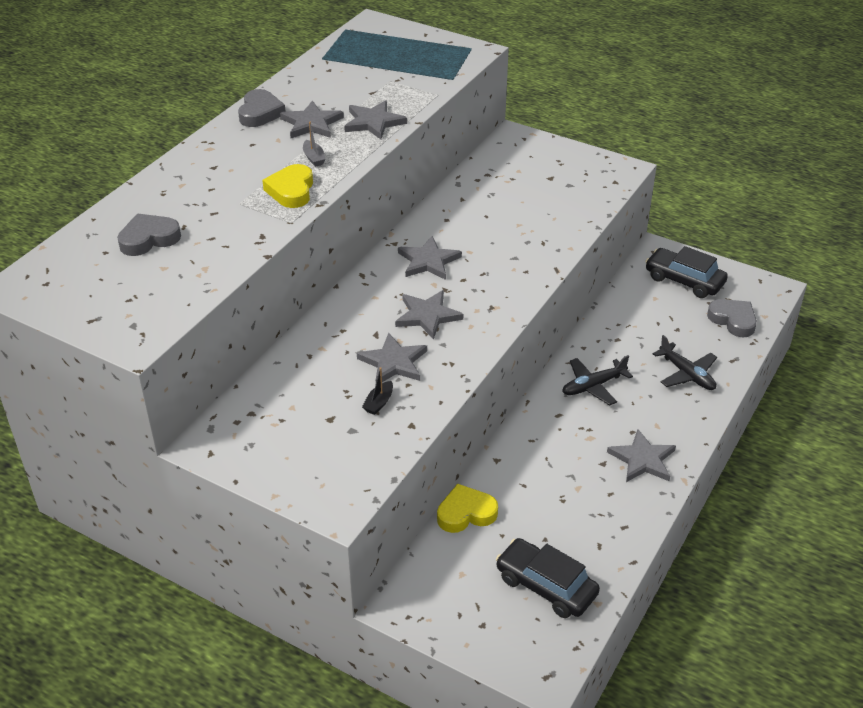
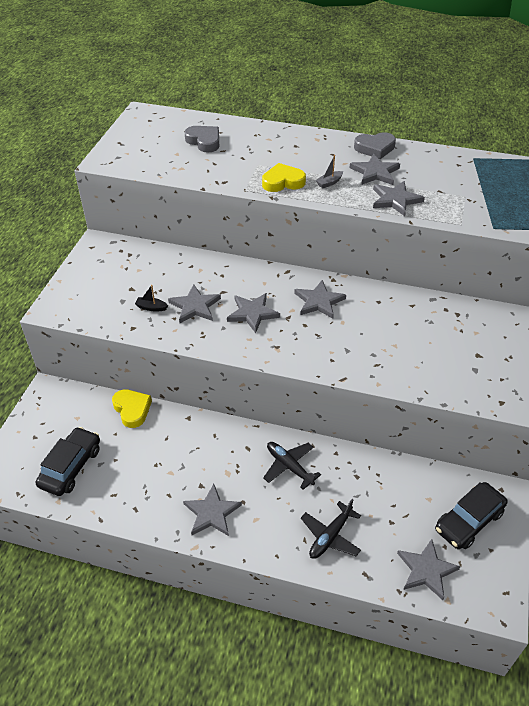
camera: 75 degrees right, 5 degrees up
(684, 280) = (468, 521): black car -> black car turned 150 degrees counterclockwise
(733, 320) = (426, 570): grey heart -> grey star

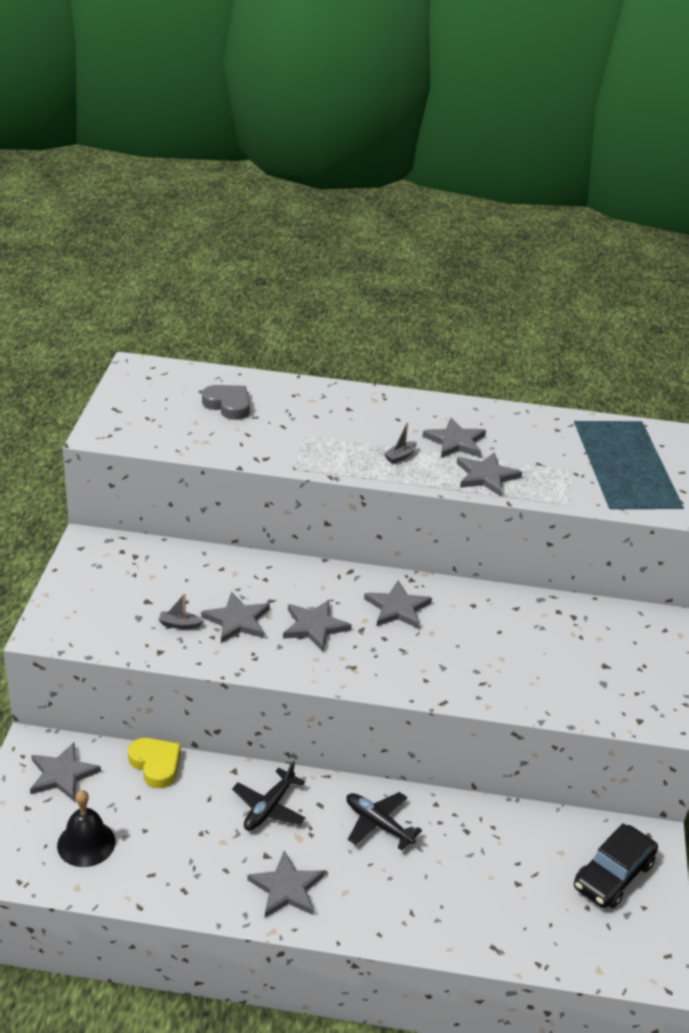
camera: 10 degrees left, 10 degrees down
(71, 467) = (86, 843): black car -> black bell
(151, 307) = (179, 624): black boat -> grey boat
(283, 182) = (341, 457): yellow heart -> none
(330, 536) = (443, 906): black plane -> black plane (269, 808)
(375, 148) = (450, 410): grey heart -> none
(426, 570) = (568, 937): grey star -> grey star (62, 774)

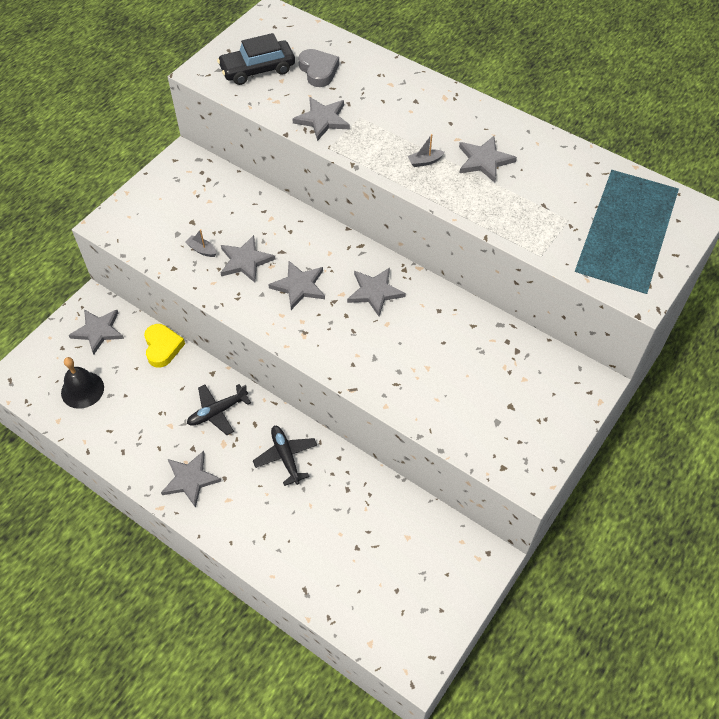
camera: 30 degrees right, 20 degrees up
(486, 476) = (485, 204): grey star -> grey star (322, 120)
(613, 875) = (435, 573): black car -> black car (257, 69)

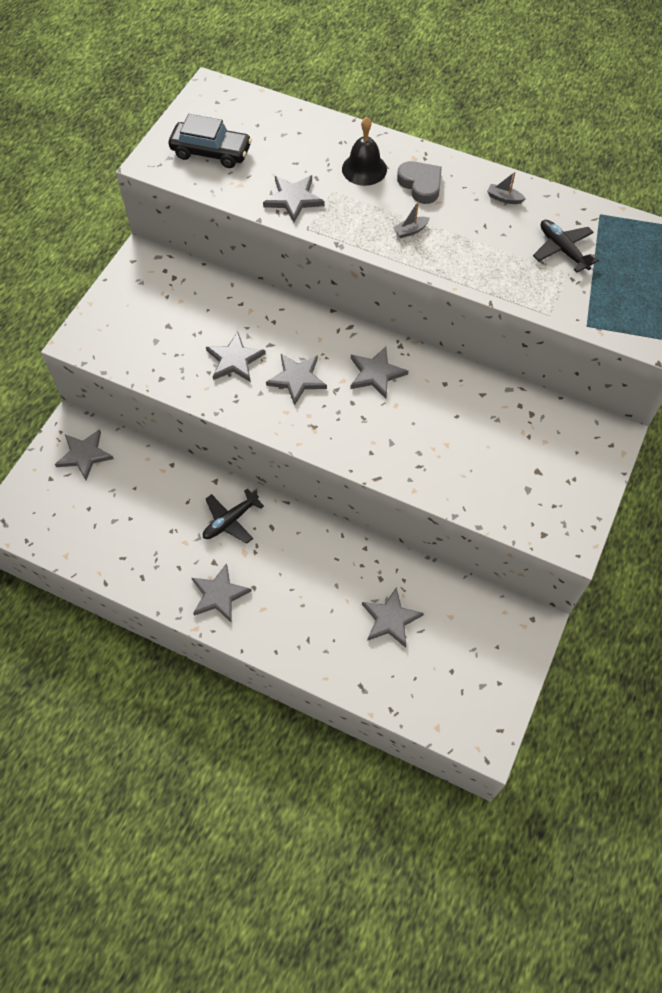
camera: 10 degrees left, 5 degrees up
(82, 390) = (83, 519): black bell -> black bell (364, 169)
(162, 347) = (157, 462): yellow heart -> none
(202, 250) = (186, 354): grey boat -> grey boat (504, 198)
(257, 69) = (211, 152): black car -> black car turned 135 degrees counterclockwise
(285, 456) = (311, 555): black plane -> black plane (562, 249)
(318, 71) = (276, 145): grey heart -> grey heart (420, 185)
(484, 160) = (470, 222): grey star -> grey star (390, 619)

